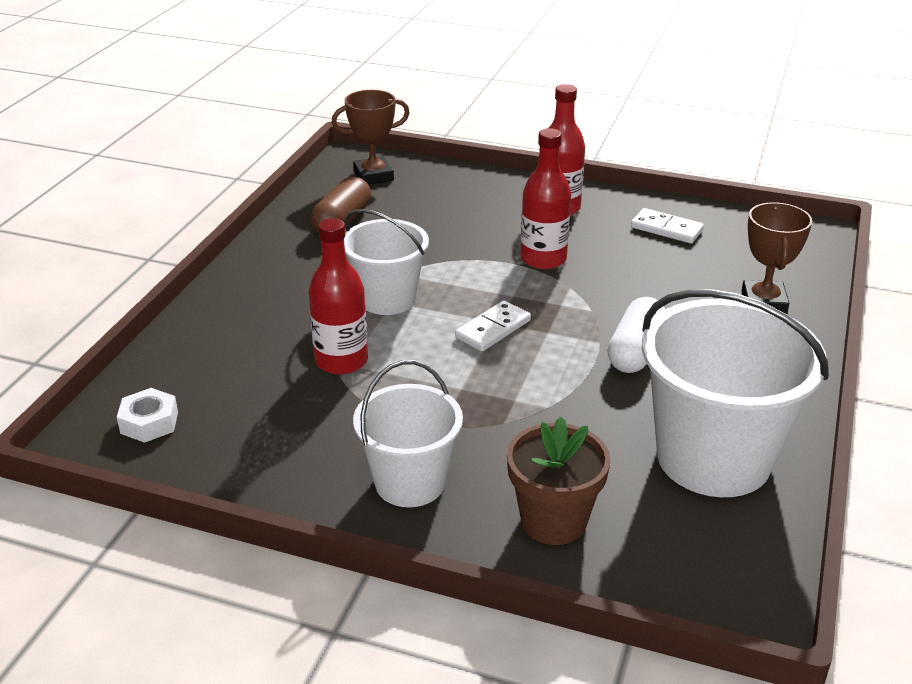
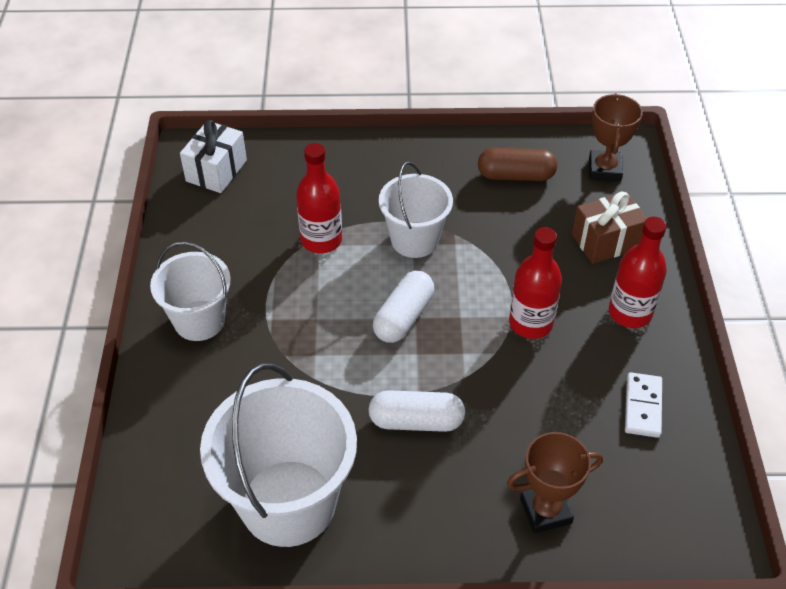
camera: 70 degrees right, 15 degrees up
(149, 422) = (216, 171): white nut -> white gift
(373, 176) = (604, 169): brown trophy -> brown trophy turned 45 degrees clockwise
(465, 198) = (606, 241): none -> brown gift
(493, 329) = (403, 317): white domino -> white capsule
(553, 521) = (183, 412): brown flower pot -> none

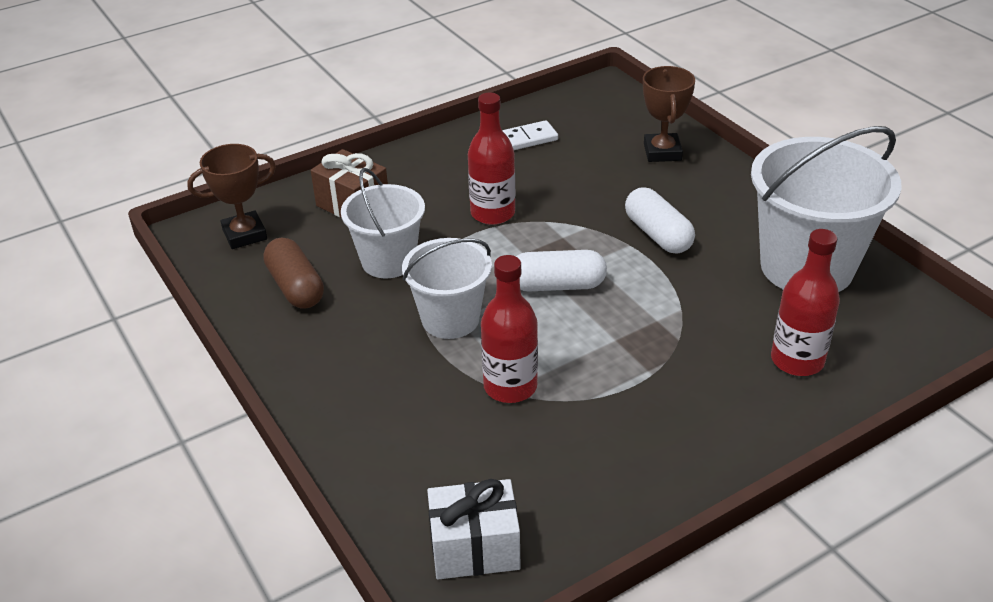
camera: 120 degrees left, 10 degrees down
(199, 320) = (705, 423): white bucket -> white bucket (388, 261)
(545, 511) = (662, 152): brown trophy -> brown trophy turned 45 degrees clockwise
(630, 313) = (432, 169): red bottle -> red bottle (797, 360)

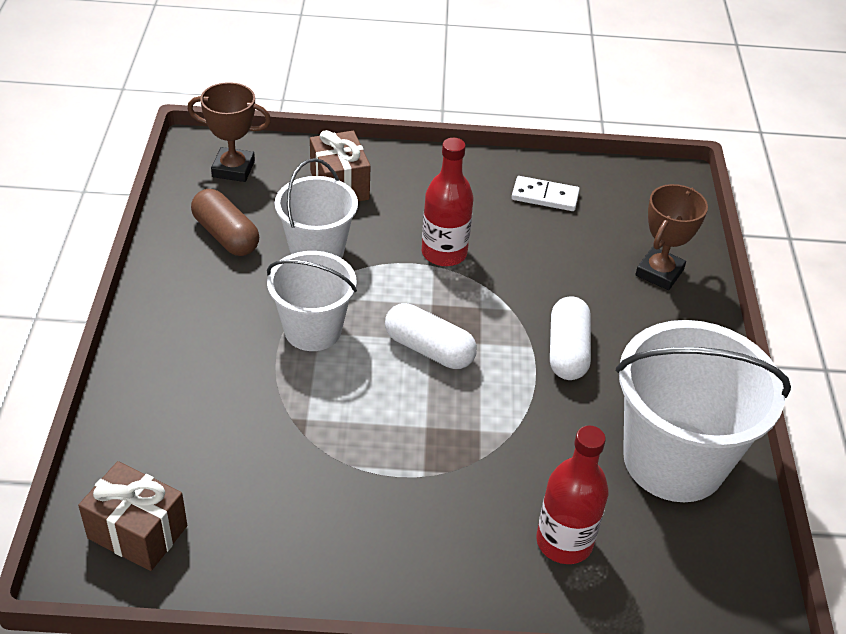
camera: 30 degrees right, 5 degrees up
(295, 287) = (226, 235): brown capsule -> brown capsule turned 45 degrees counterclockwise
(475, 548) = (137, 532): white gift -> brown gift
(510, 386) = (299, 416): red bottle -> none

